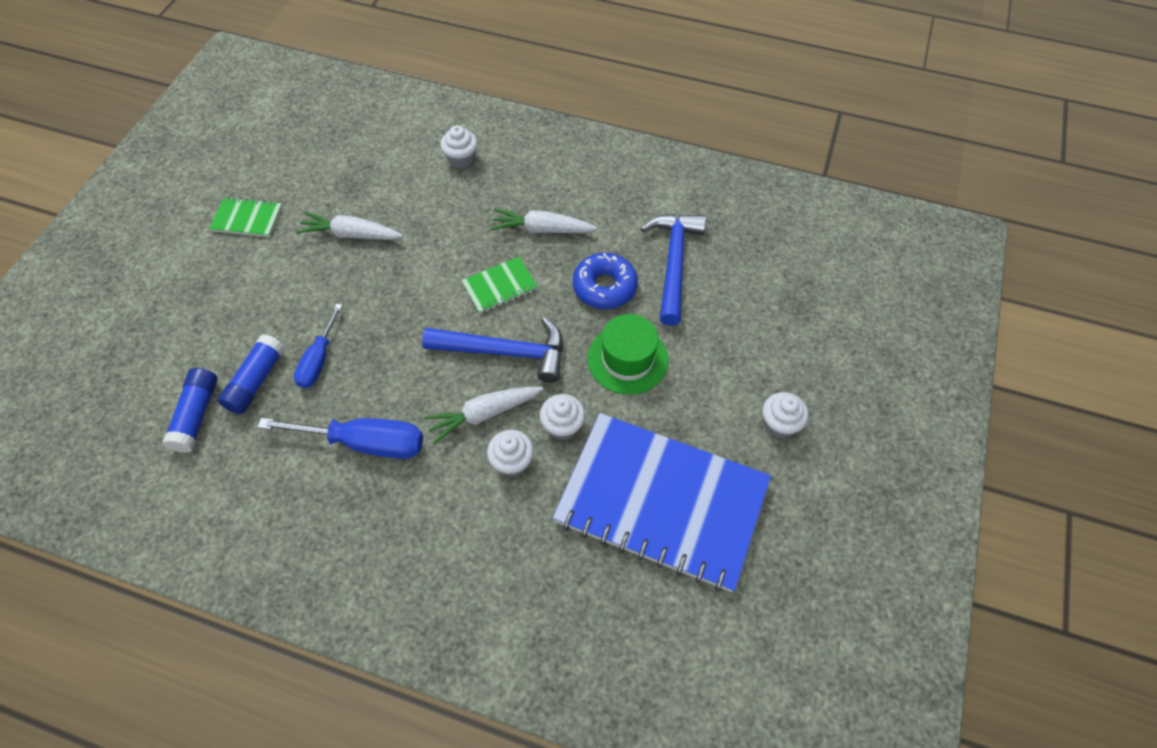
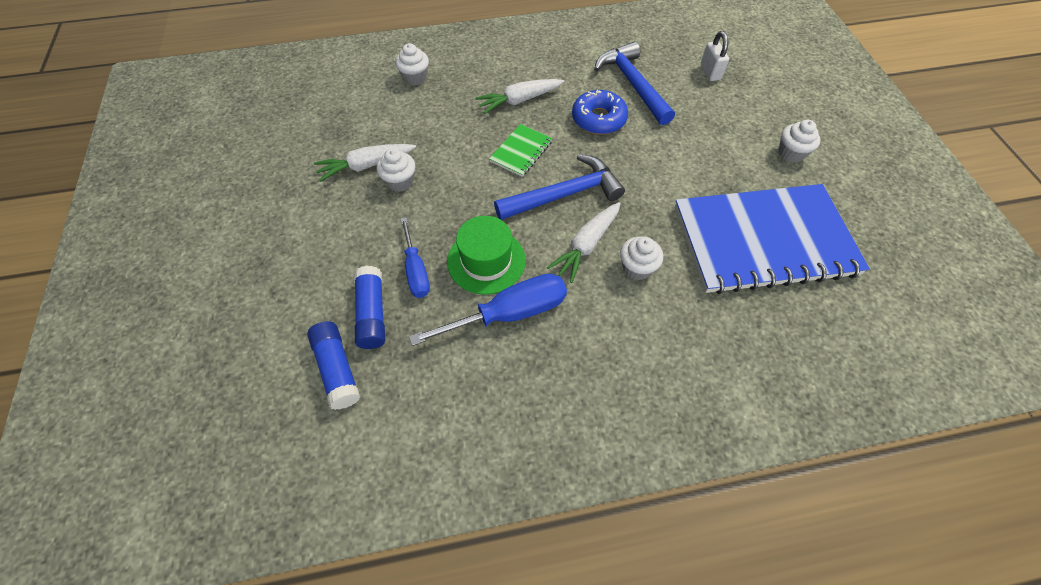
camera: 30 degrees left, 0 degrees up
(247, 219) = (259, 192): green notebook -> none
(562, 426) = (651, 225): white cupcake -> white cupcake (400, 182)
(627, 359) = (656, 159): green hat -> green hat (486, 261)
(773, 287) = (710, 72): none -> white padlock

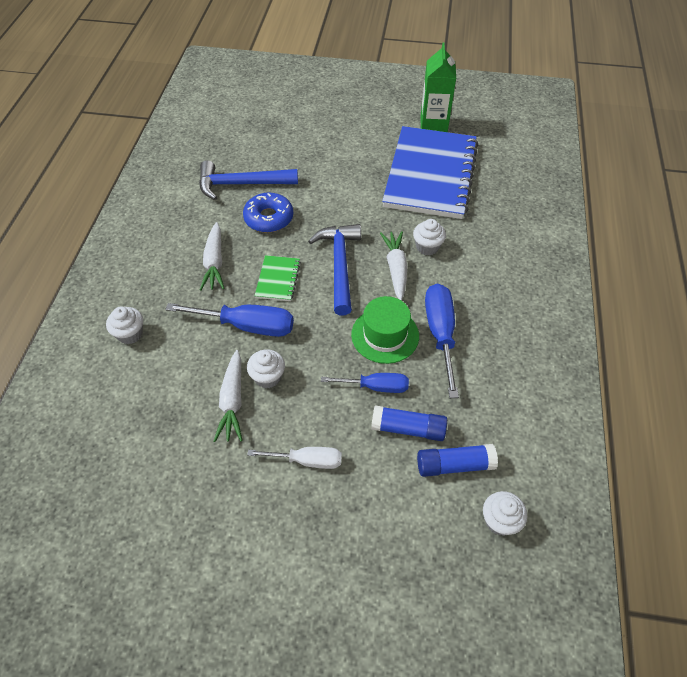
camera: 70 degrees left, 5 degrees down
(316, 239) = (307, 461): none -> white screwdriver
(454, 148) = (247, 326): none -> blue screwdriver
(521, 151) = (278, 279): green notebook -> green notebook turned 45 degrees clockwise
(586, 245) = (396, 268): white carrot -> white carrot turned 150 degrees counterclockwise
(710, 72) = (256, 136): white padlock -> none
(791, 153) = (362, 130): white cupcake -> white cupcake (500, 521)
(861, 221) = (433, 125): none -> green carton

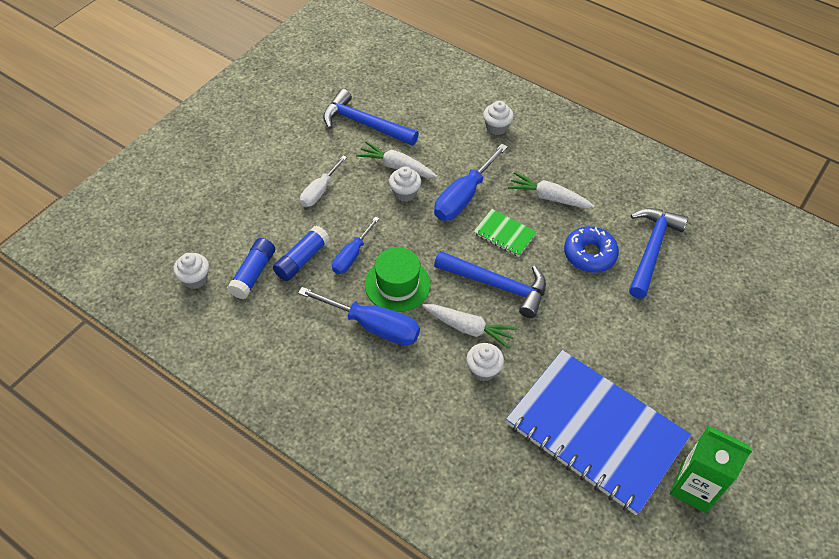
camera: 115 degrees right, 0 degrees up
(175, 467) = (364, 124): none -> blue hammer

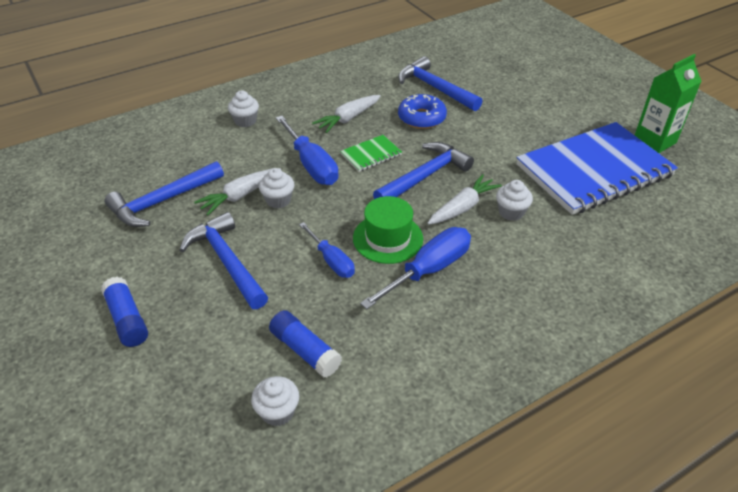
camera: 65 degrees left, 10 degrees down
(302, 259) = (312, 302): blue glue stick -> blue glue stick (127, 319)
(320, 191) = (226, 261): white screwdriver -> blue hammer

